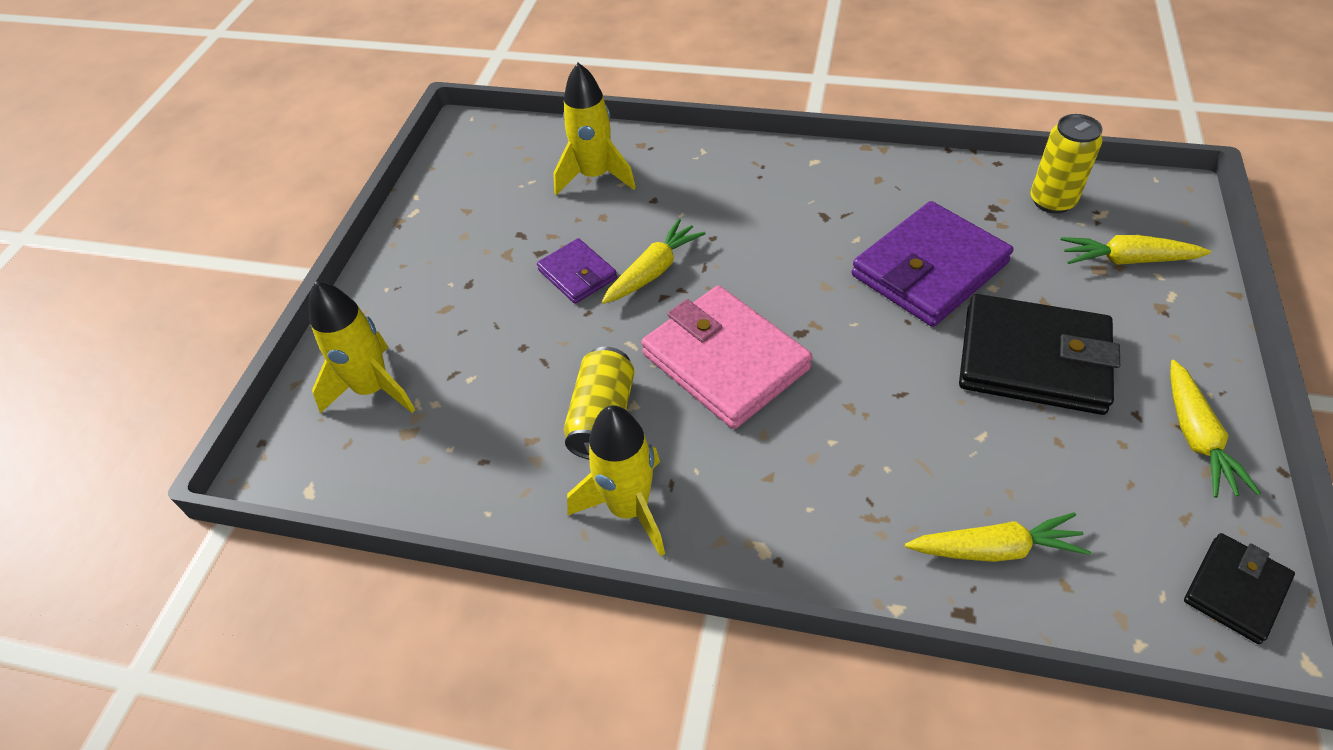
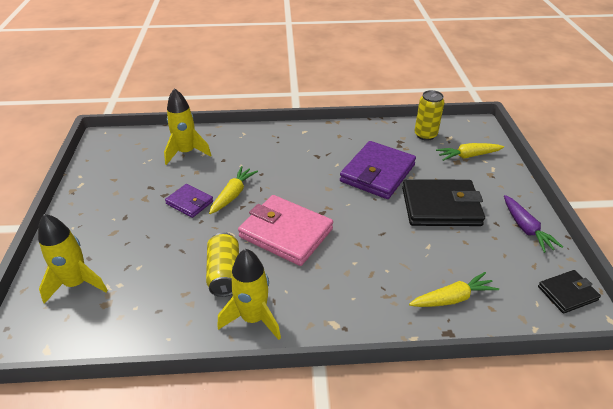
camera: 20 degrees left, 10 degrees down
(1196, 437) = (525, 228): yellow carrot -> purple carrot
(1235, 590) = (567, 293): black wallet -> black wallet turned 45 degrees clockwise

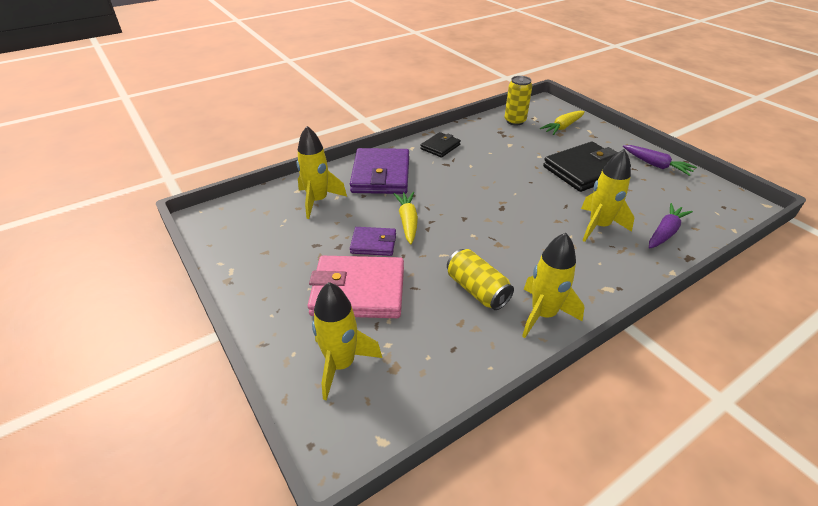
camera: 30 degrees left, 0 degrees up
(286, 233) = (491, 235): pink wallet -> pink wallet (358, 291)
(377, 173) = (511, 161): purple wallet -> purple wallet (381, 175)
(391, 264) = (598, 226): none -> yellow rocket
(452, 298) = (665, 232): yellow carrot -> purple carrot
(567, 293) = (726, 198): black wallet -> black wallet (440, 147)

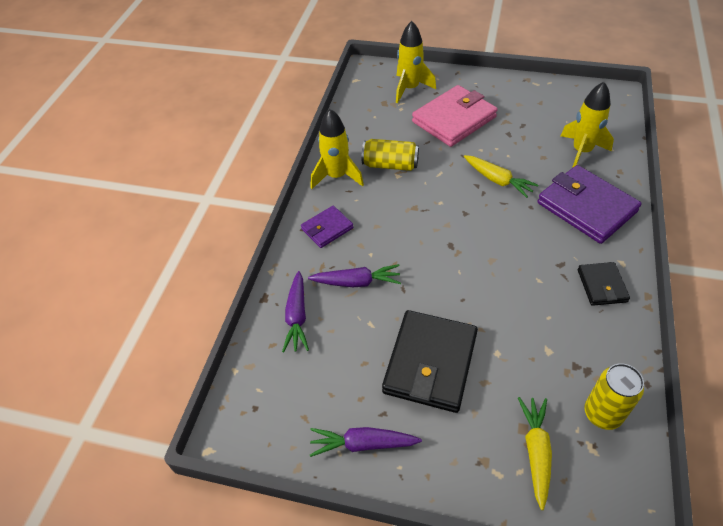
camera: 140 degrees right, 10 degrees up
(373, 243) = (492, 149): purple wallet -> purple wallet (327, 229)
(598, 226) = (357, 282): yellow rocket -> purple carrot

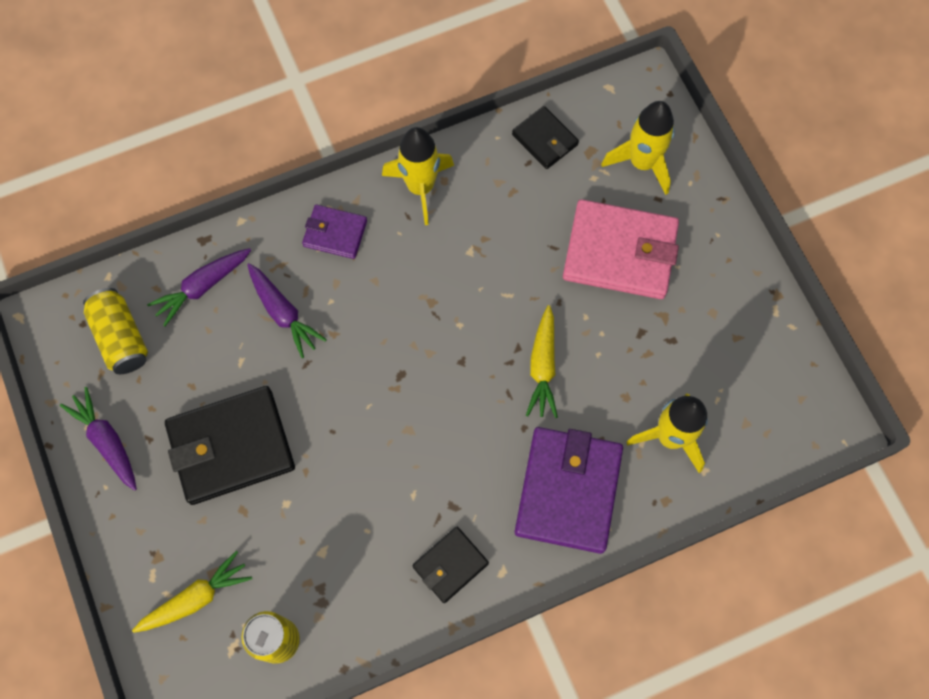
camera: 50 degrees right, 20 degrees up
(360, 115) = (545, 139): none -> black wallet
(390, 165) = (482, 232): yellow can -> yellow can (121, 338)

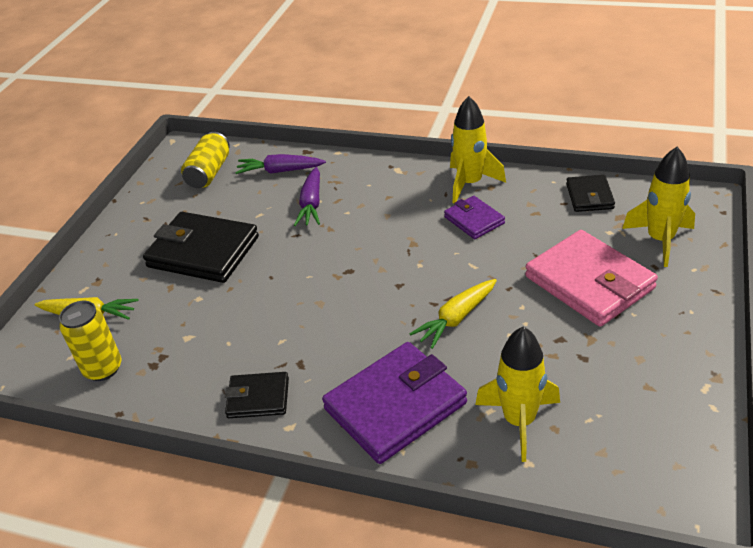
camera: 45 degrees right, 30 degrees down
(107, 441) = (143, 213): purple carrot -> none
(335, 233) = (388, 181): purple wallet -> purple wallet (474, 220)

